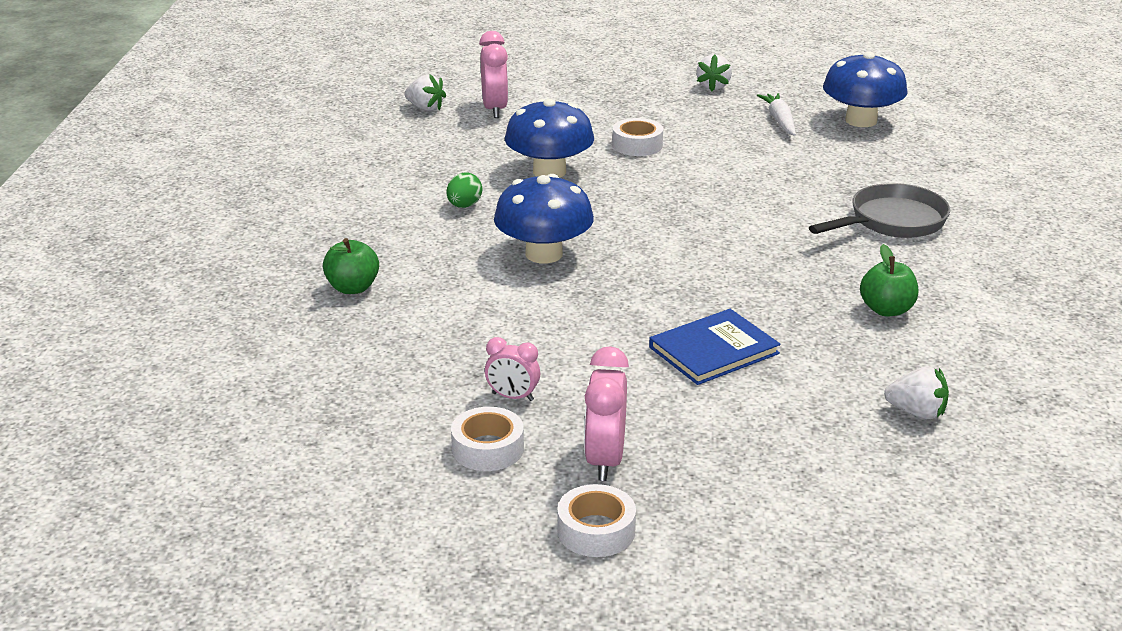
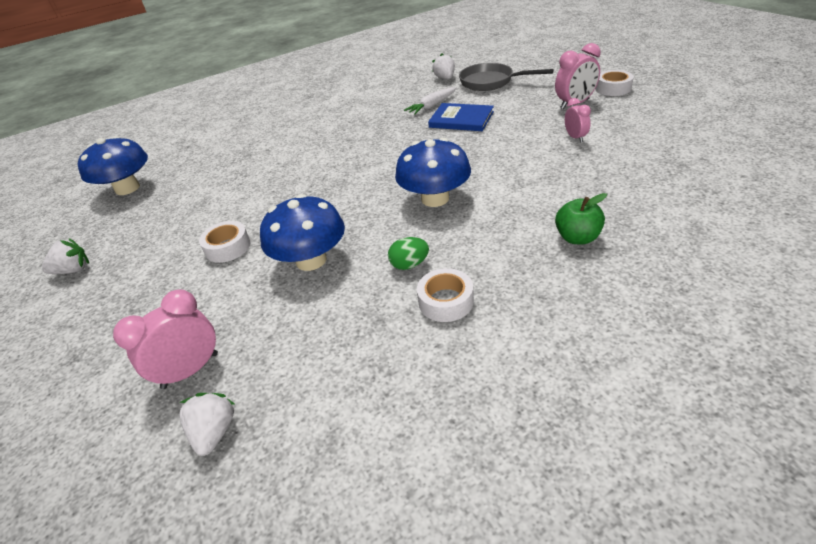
camera: 120 degrees left, 10 degrees up
(488, 449) = (617, 124): white tape -> white tape (446, 301)
(779, 121) = (142, 214): white carrot -> white carrot (432, 106)
(886, 310) = (373, 106): green apple -> none
(892, 222) = (278, 133): grey pan -> grey pan (490, 82)

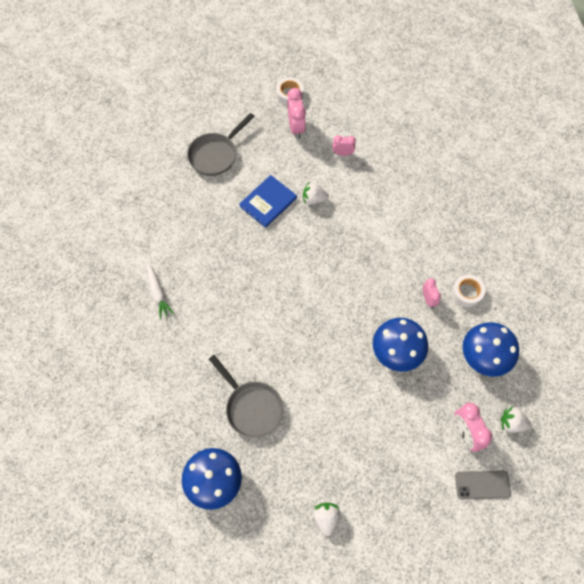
camera: 75 degrees left, 25 degrees up
(98, 419) = (482, 484): none -> grey phone
(211, 183) = (251, 407): none -> grey pan
(228, 247) = (355, 402): white tape -> none
(409, 265) = (428, 299): green egg -> pink clock
(432, 106) = (228, 211): white carrot -> white carrot (158, 293)
(435, 198) = (368, 261): blue mushroom -> blue mushroom (484, 356)
(445, 78) = (179, 180): white strawberry -> white strawberry (314, 199)
(577, 238) = (446, 210): green apple -> none

